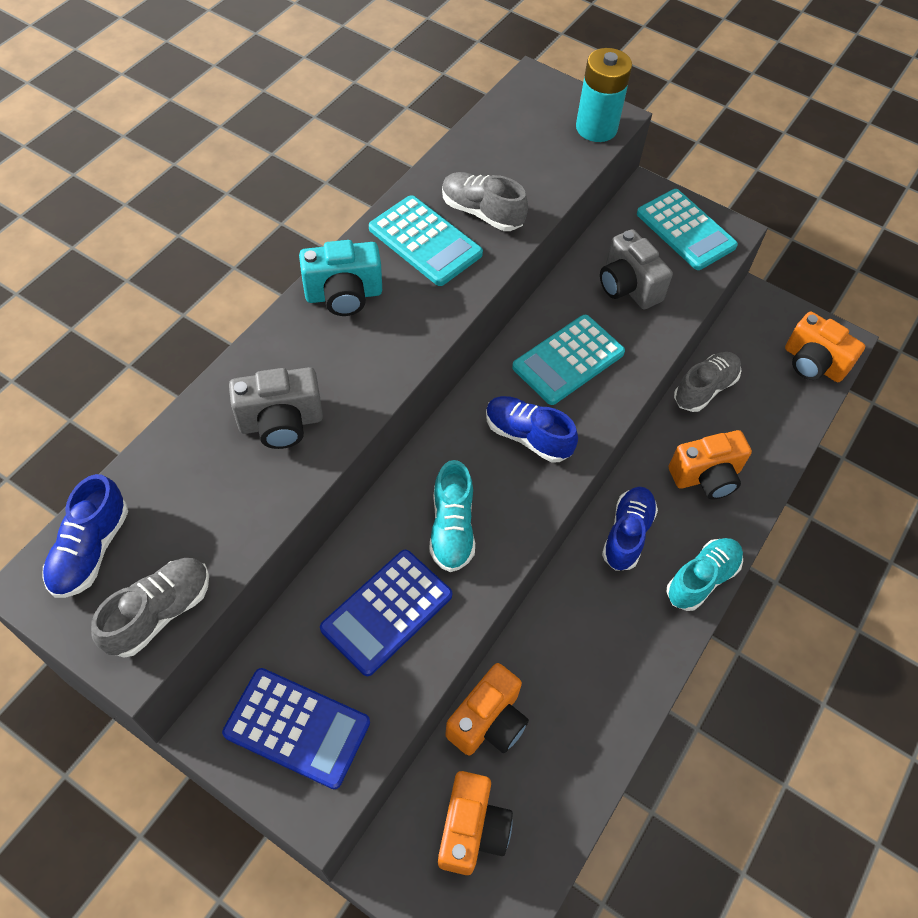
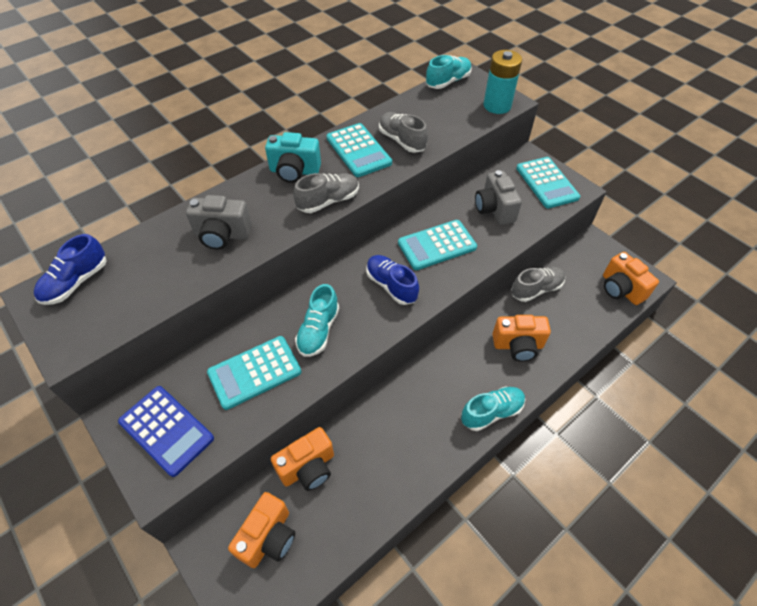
camera: 20 degrees right, 5 degrees down
(160, 612) = (96, 328): grey shoe -> grey shoe (328, 201)
(387, 612) = (255, 372): blue calculator -> turquoise calculator
(511, 98) = (448, 82): none -> turquoise shoe
(627, 534) = (449, 370): blue shoe -> none

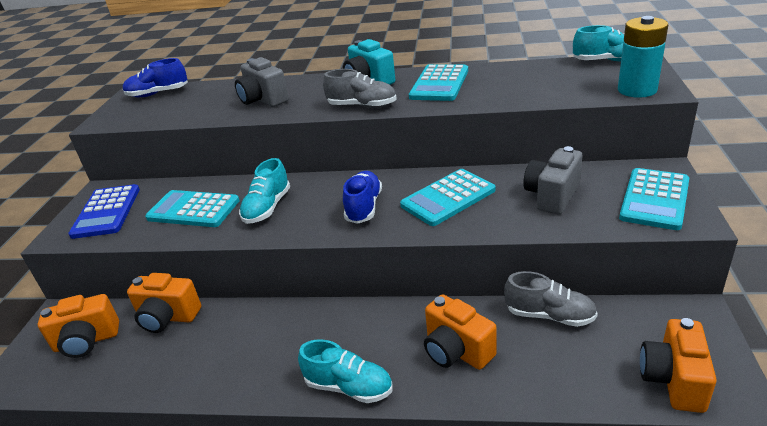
camera: 50 degrees right, 20 degrees down
(318, 331) = (267, 208): turquoise shoe -> turquoise shoe turned 45 degrees counterclockwise
(402, 141) = (489, 88): grey shoe -> none
(437, 245) = (448, 198): turquoise calculator -> turquoise calculator turned 60 degrees counterclockwise

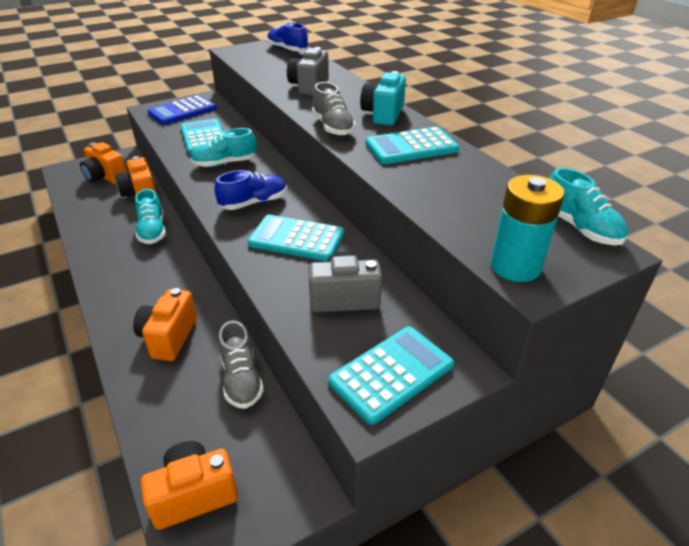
camera: 50 degrees right, 5 degrees up
(349, 387) = (108, 298): turquoise shoe -> turquoise shoe (152, 231)
(655, 199) = (391, 373): turquoise calculator -> turquoise calculator turned 150 degrees clockwise

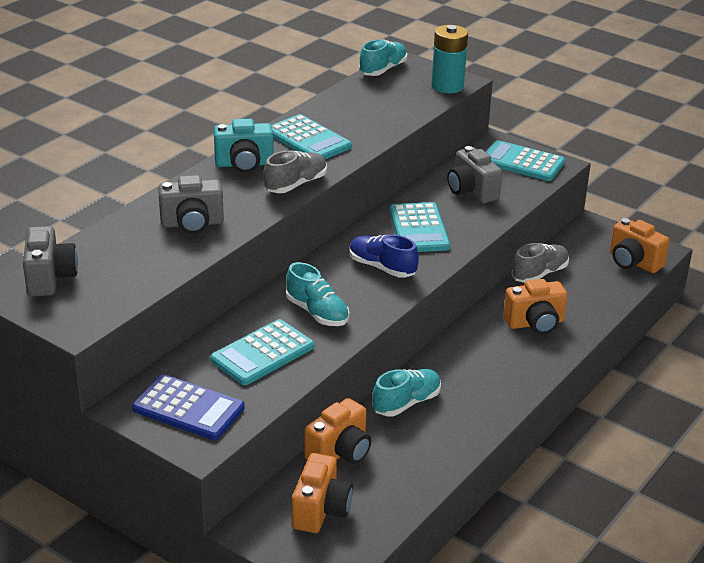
camera: 115 degrees left, 5 degrees down
(287, 50) = (50, 278): blue shoe -> grey camera

